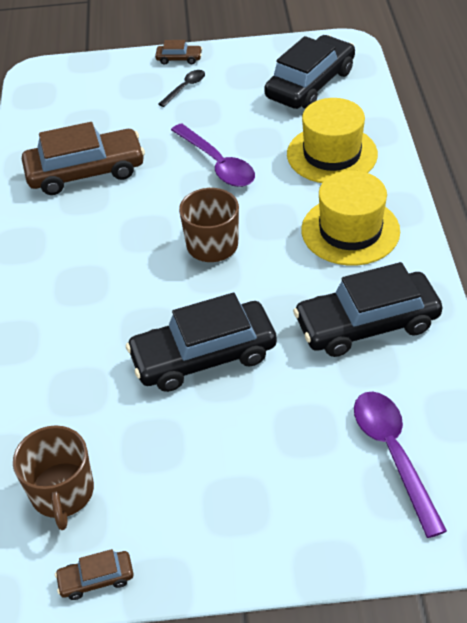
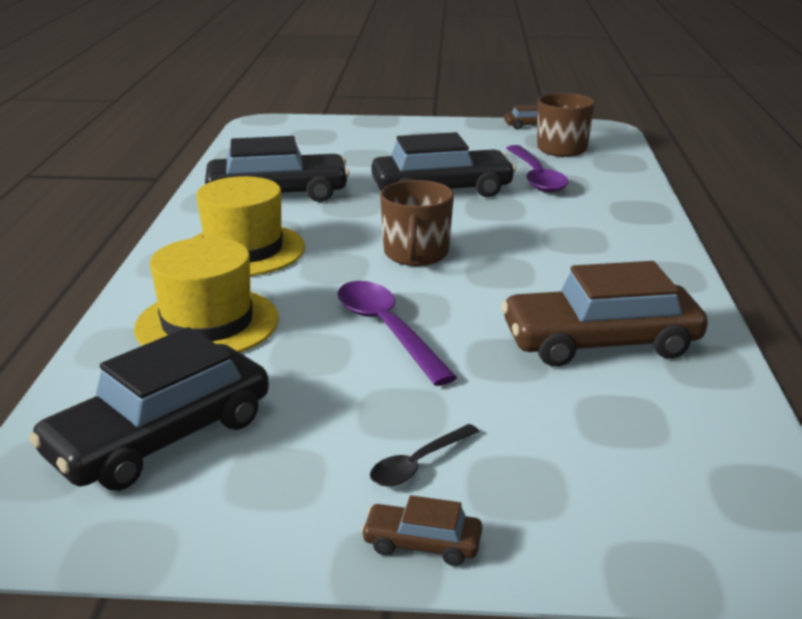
camera: 175 degrees left, 20 degrees down
(393, 453) = (304, 145): purple spoon -> purple spoon (536, 177)

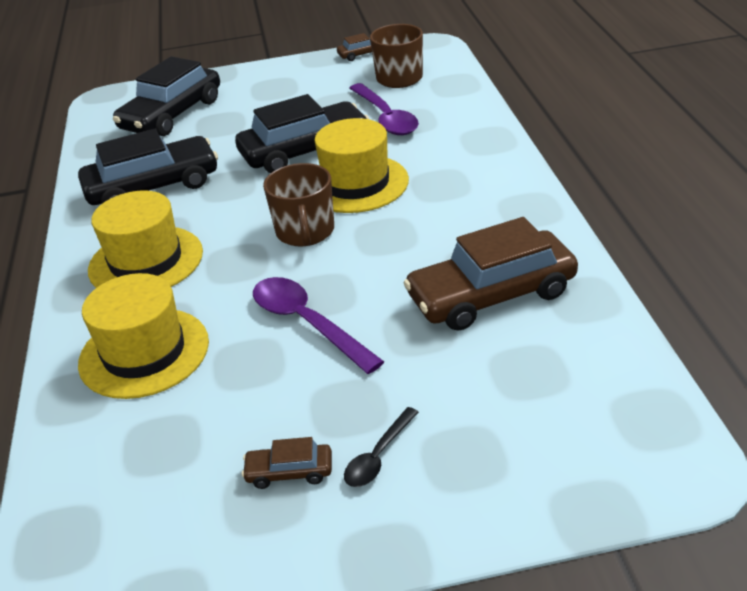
camera: 10 degrees left, 10 degrees up
(160, 437) = (150, 483): black car -> black car (172, 115)
(422, 543) = (405, 531): brown car -> brown car (289, 472)
(484, 224) = (356, 184): none -> yellow hat

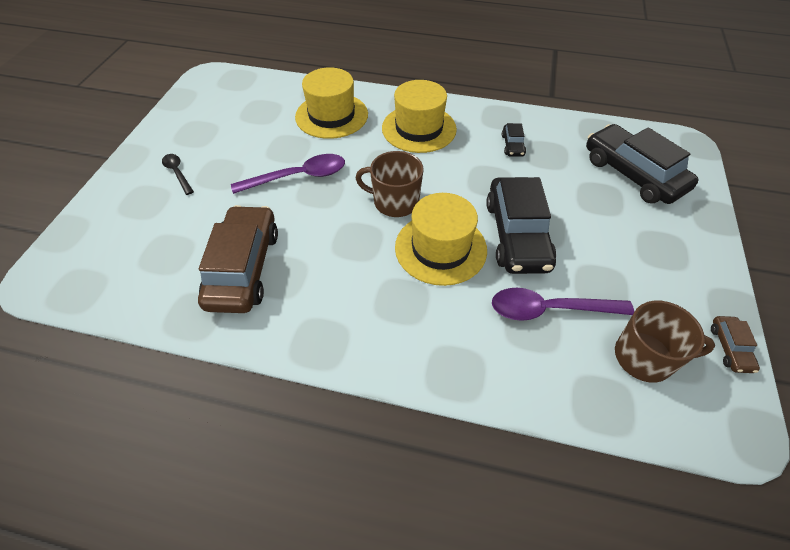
camera: 110 degrees right, 15 degrees up
(153, 186) = (512, 145): black car -> black car, size x0.44
(289, 472) = (201, 143): brown car -> none

